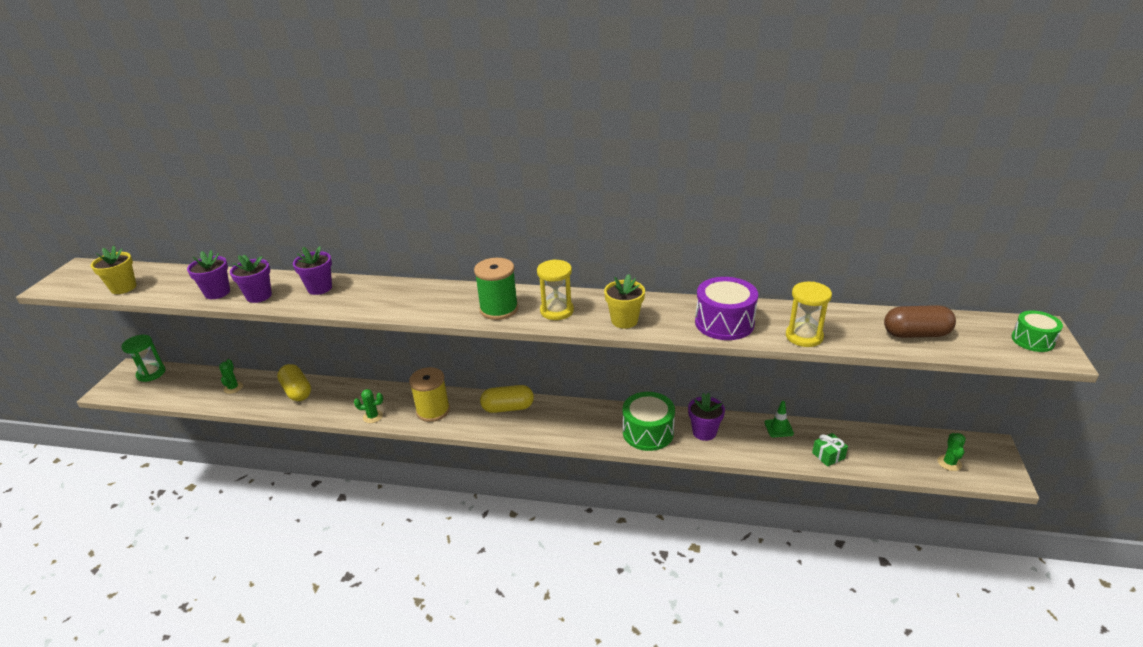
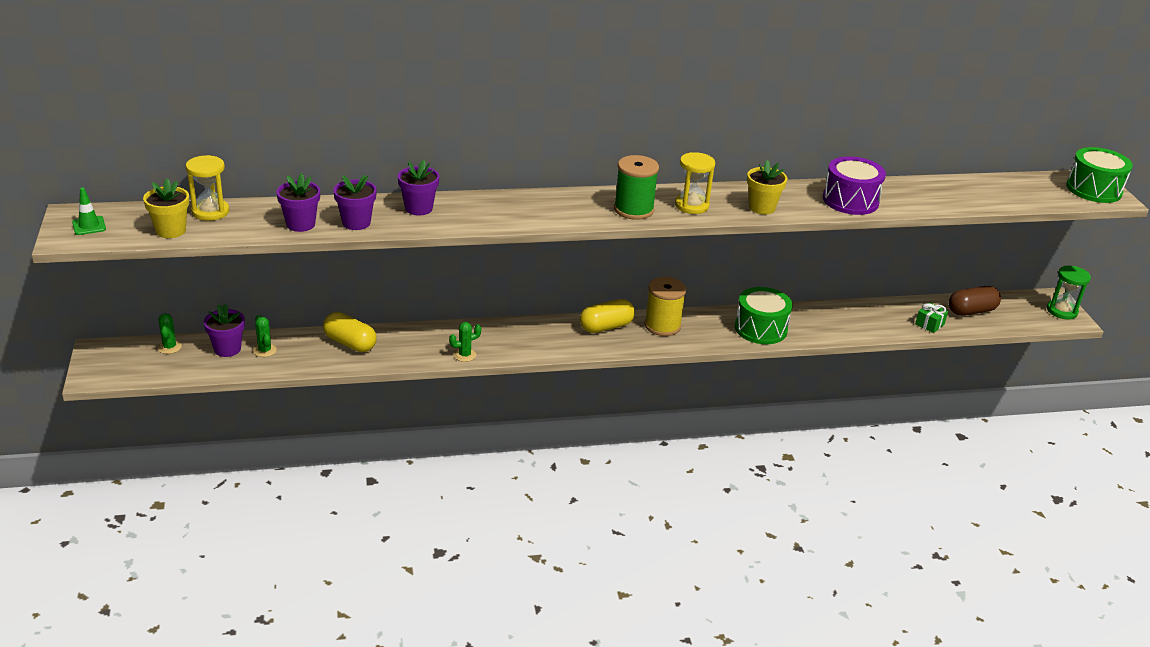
camera: 25 degrees left, 0 degrees up
(151, 373) = (134, 350): green hourglass -> green hourglass (1062, 311)
(433, 410) = (527, 340): yellow spool -> yellow spool (662, 325)
(704, 432) = (812, 321): purple flower pot -> purple flower pot (227, 349)
(778, 428) = (875, 308): green traffic cone -> green traffic cone (89, 226)
(804, 336) = (923, 205): yellow hourglass -> yellow hourglass (210, 212)
(916, 334) = (1008, 193): brown capsule -> brown capsule (971, 311)
(949, 463) = (1027, 315): green cactus -> green cactus (169, 347)
(1032, 340) = (1093, 189): green drum -> green drum, size x1.65

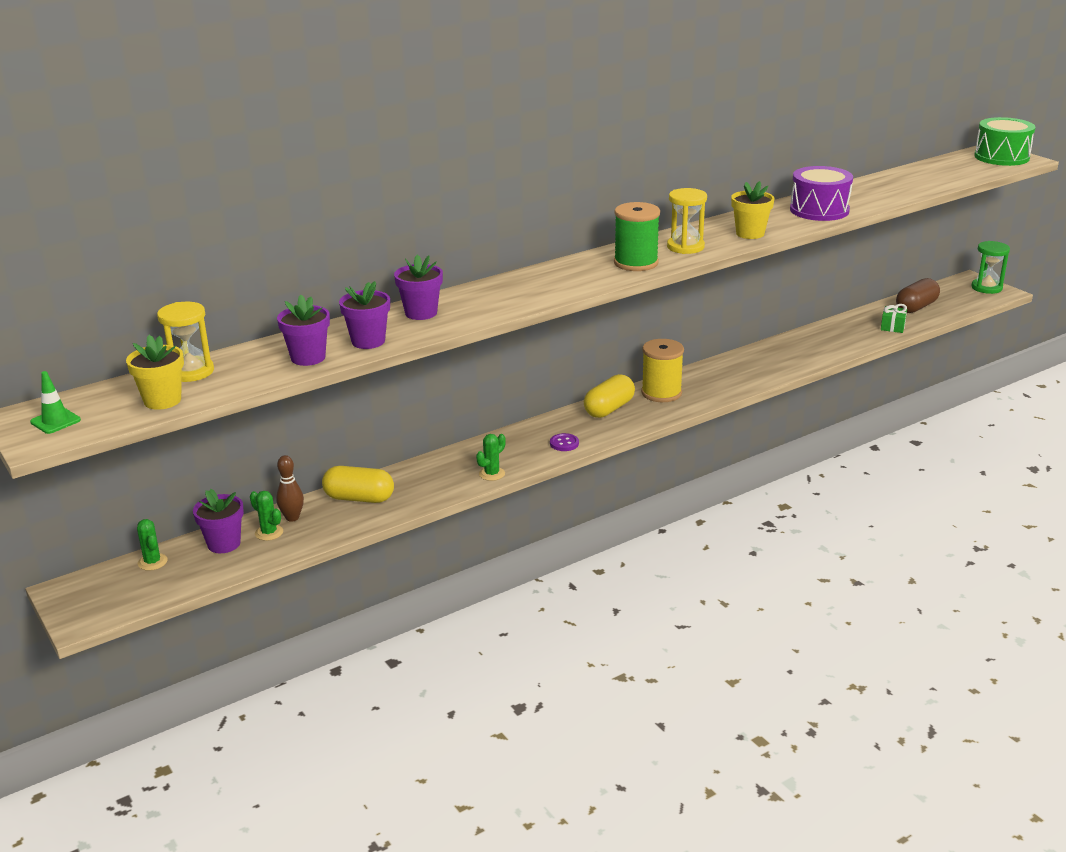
camera: 20 degrees left, 5 degrees down
(290, 343) = (292, 517): none -> brown bowling pin
(543, 346) = (564, 443): none -> purple button
(760, 328) = (753, 370): green drum -> none

